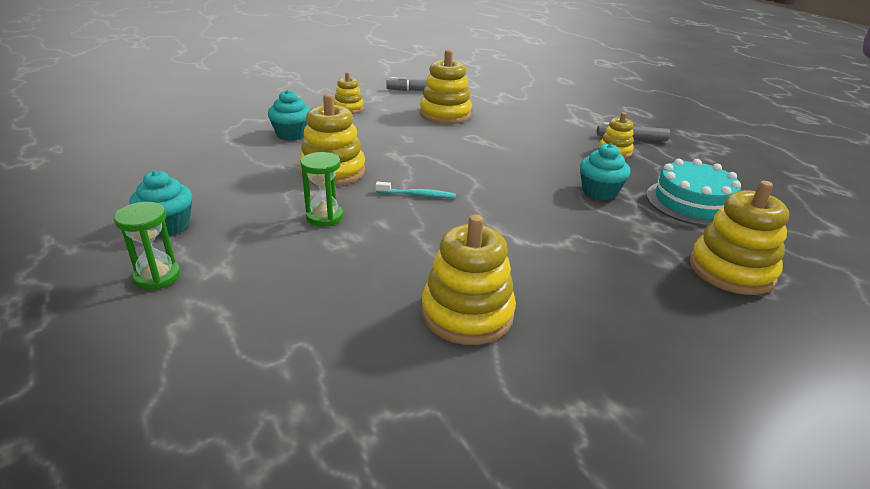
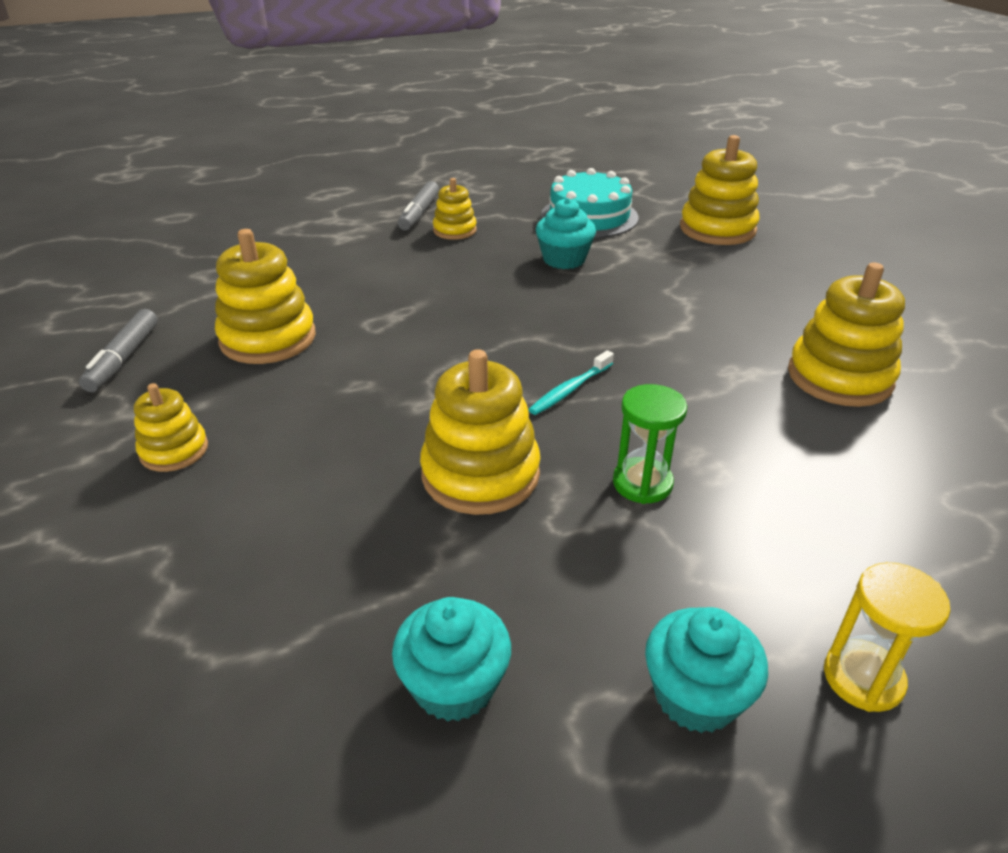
camera: 80 degrees left, 5 degrees up
(157, 277) = (863, 678): green hourglass -> yellow hourglass
(292, 134) = (287, 534): turquoise cupcake -> turquoise cupcake (454, 685)
(417, 195) = (570, 389): turquoise toothbrush -> turquoise toothbrush turned 150 degrees counterclockwise

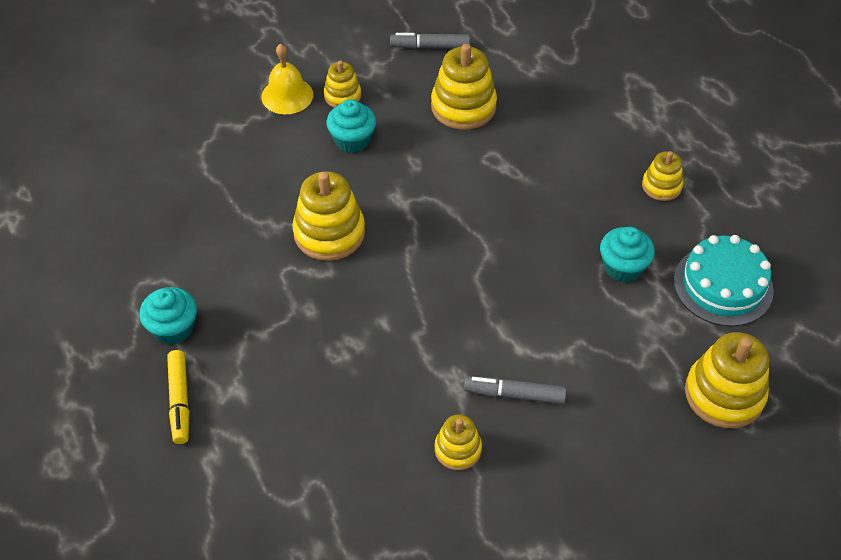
camera: 85 degrees right, 15 degrees up
(128, 520) = (287, 95): none -> yellow bell
(419, 213) = (690, 157): grey marker -> grey marker (514, 394)
(454, 685) = (183, 236): turquoise cupcake -> turquoise cupcake (352, 140)
(570, 389) = (421, 275): turquoise toothbrush -> none
(642, 483) = (325, 313): green hourglass -> none
(839, 377) = (458, 449): yellow stacking toy -> yellow stacking toy, size x0.58
(863, 678) = (180, 400): yellow hourglass -> yellow marker

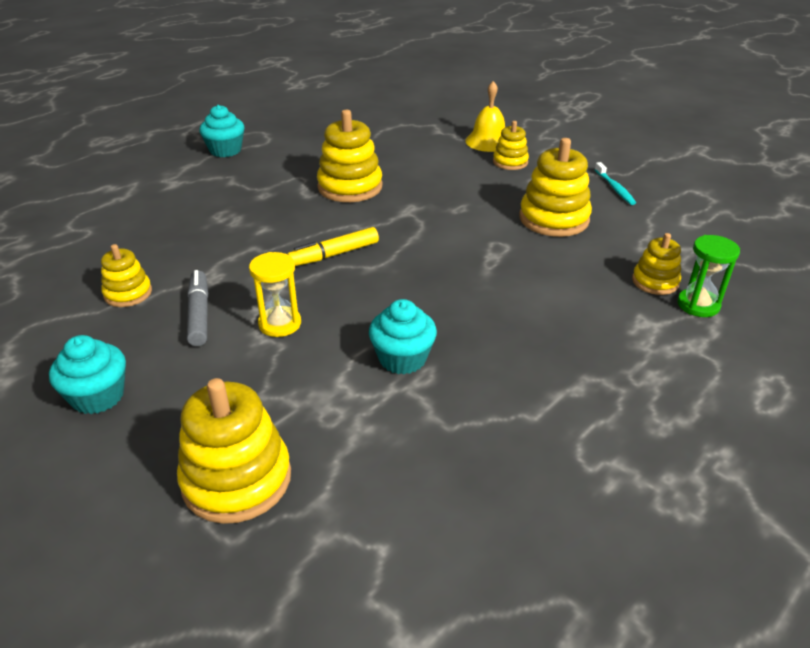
camera: 70 degrees right, 15 degrees down
(180, 400) = (160, 166): yellow marker -> yellow marker (334, 254)
(352, 140) = (462, 176): turquoise cupcake -> turquoise cupcake (98, 396)
(430, 47) = (615, 188): grey marker -> turquoise toothbrush
(550, 337) = (280, 324): none -> yellow hourglass
(617, 78) = (698, 305): none -> green hourglass
(661, 186) = (552, 369): yellow stacking toy -> yellow stacking toy (655, 282)
(723, 285) = (419, 451): turquoise cake -> none

